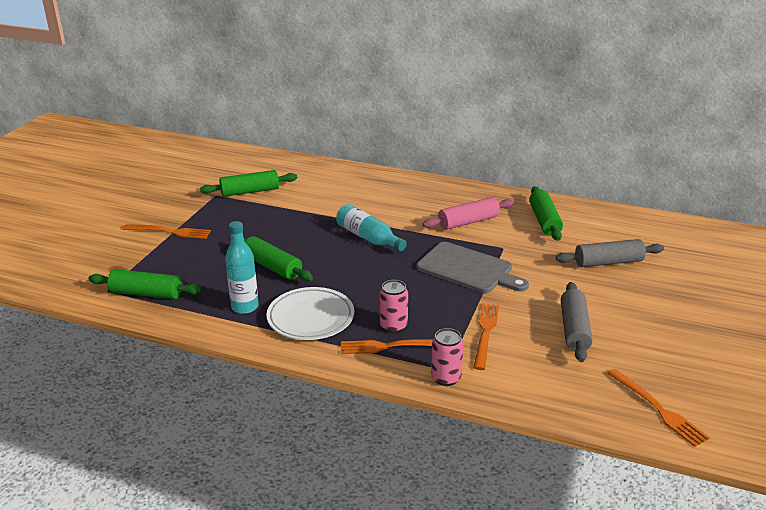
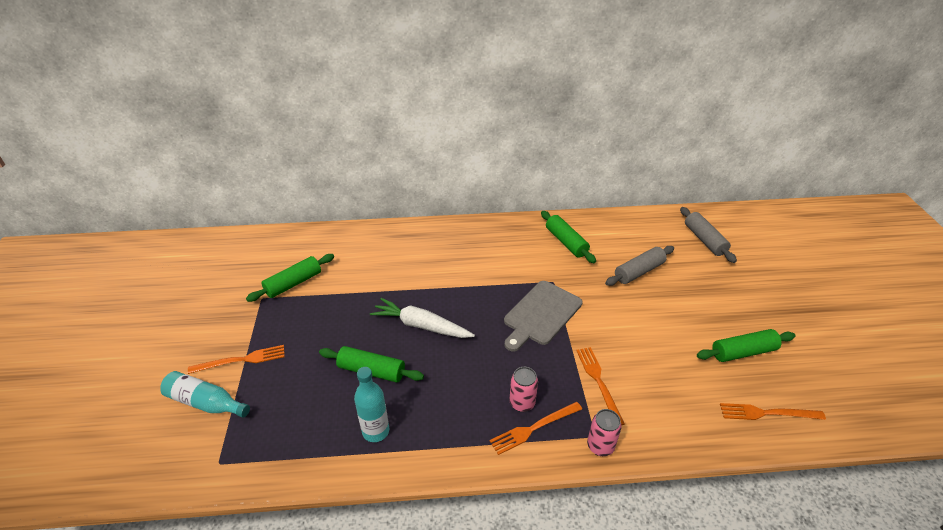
camera: 25 degrees left, 10 degrees up
(146, 293) = (265, 451): green rolling pin -> green rolling pin (743, 352)
(310, 318) = (445, 421): white plate -> none
(342, 248) = (421, 325): none -> white carrot
(368, 238) = (437, 306): turquoise bottle -> turquoise bottle (206, 403)
(468, 222) = (509, 261): pink rolling pin -> none
(468, 269) = (541, 314): grey cutting board -> grey cutting board turned 120 degrees clockwise
(574, 329) = (660, 352): grey rolling pin -> grey rolling pin (704, 240)
(658, 409) = (767, 413): orange fork -> orange fork turned 150 degrees clockwise

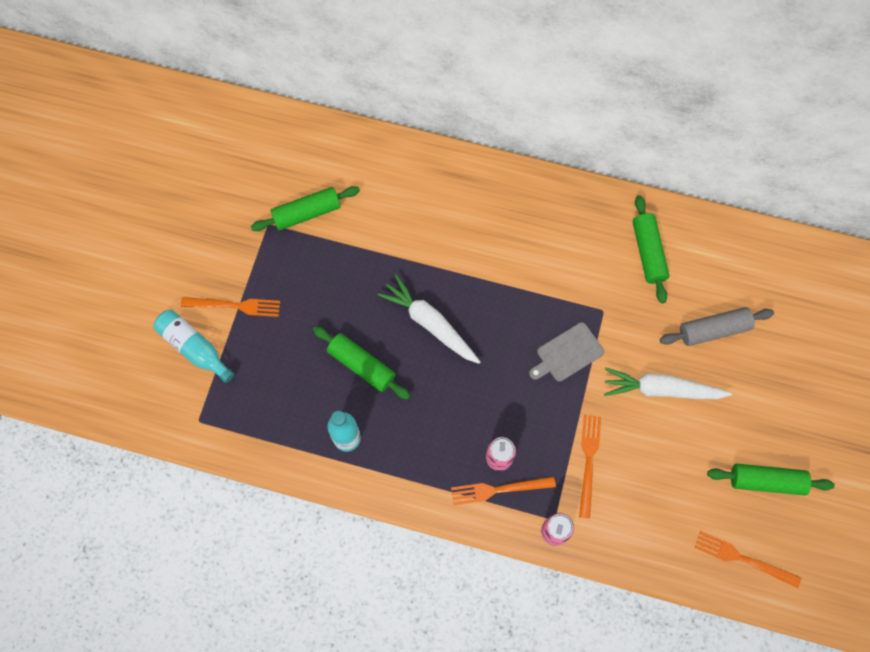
camera: 20 degrees right, 30 degrees up
(541, 314) = (567, 353): grey cutting board -> grey cutting board, size x0.67
(625, 316) = (661, 389): none -> white carrot
(704, 240) = (827, 307): grey rolling pin -> none

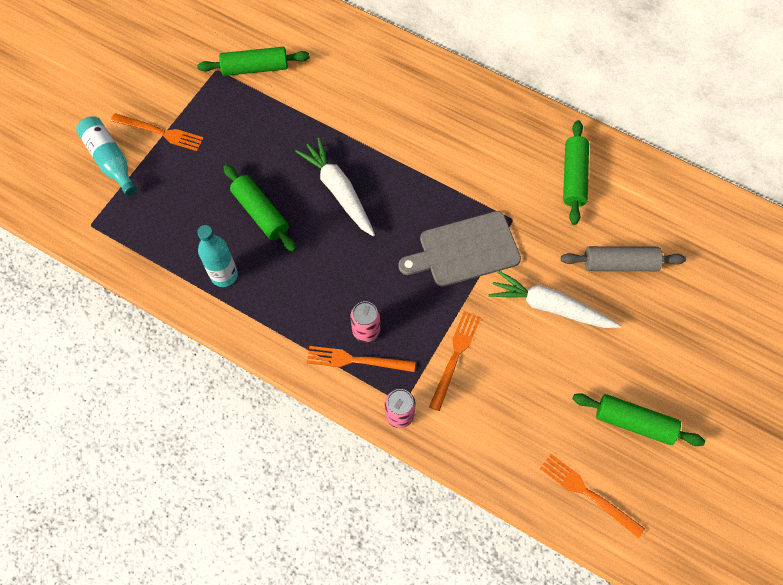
camera: 15 degrees right, 5 degrees down
(567, 353) = (465, 250): grey cutting board -> grey cutting board, size x1.50

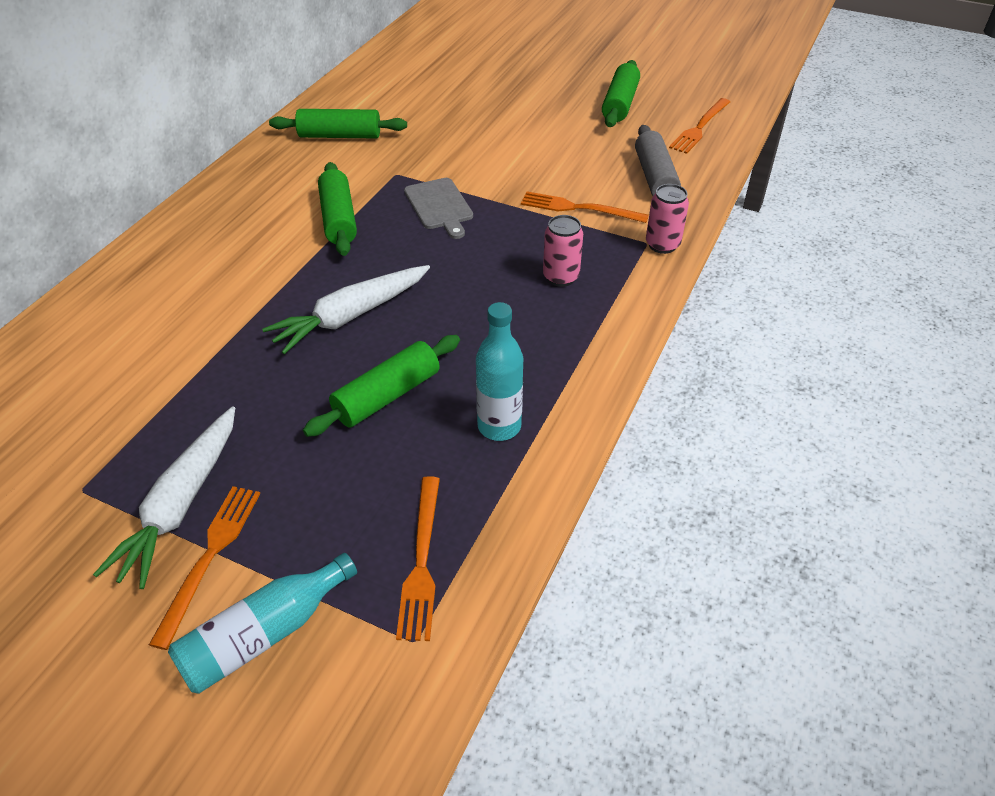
camera: 95 degrees left, 20 degrees down
(255, 68) = (94, 434): green rolling pin -> green rolling pin (338, 219)
(356, 360) = (603, 282): orange fork -> orange fork (421, 561)
(465, 250) = (439, 206): grey cutting board -> grey cutting board, size x0.67
(550, 306) = (505, 149): white carrot -> white carrot (181, 504)
(620, 264) = (448, 110): grey rolling pin -> grey rolling pin (655, 177)

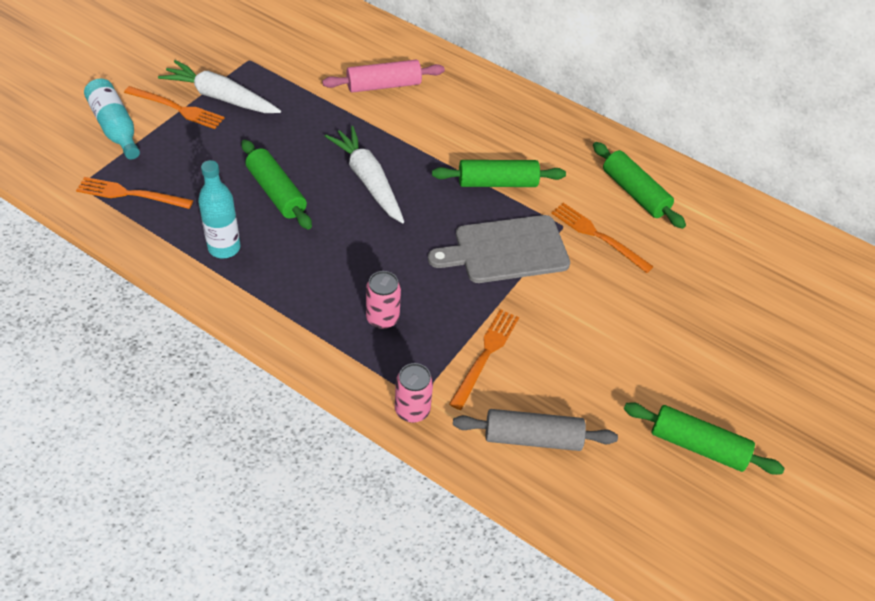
camera: 95 degrees right, 5 degrees up
(158, 328) = (383, 85): none -> pink rolling pin
(340, 136) = (634, 193): green rolling pin -> green rolling pin turned 45 degrees counterclockwise
(439, 206) = (506, 250): grey cutting board -> grey cutting board, size x1.50
(700, 127) = (638, 519): orange fork -> orange fork (598, 236)

